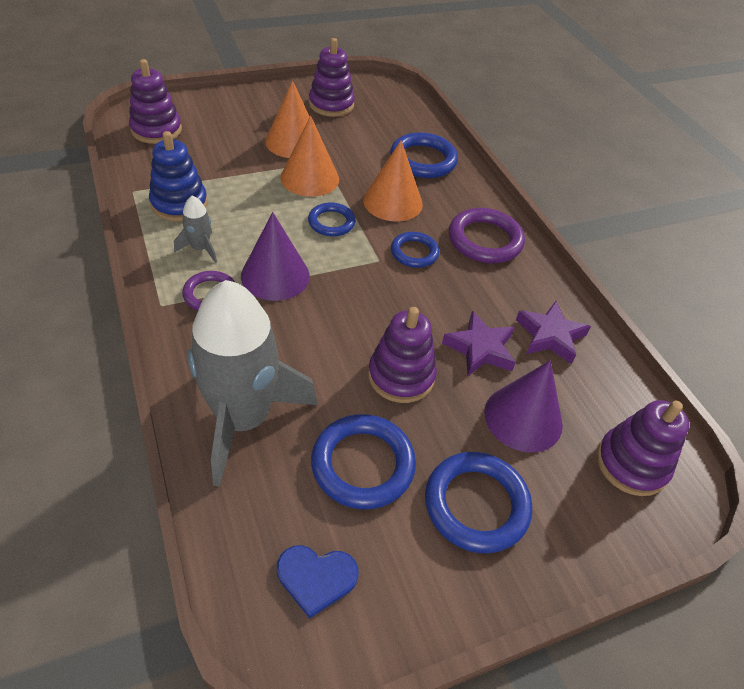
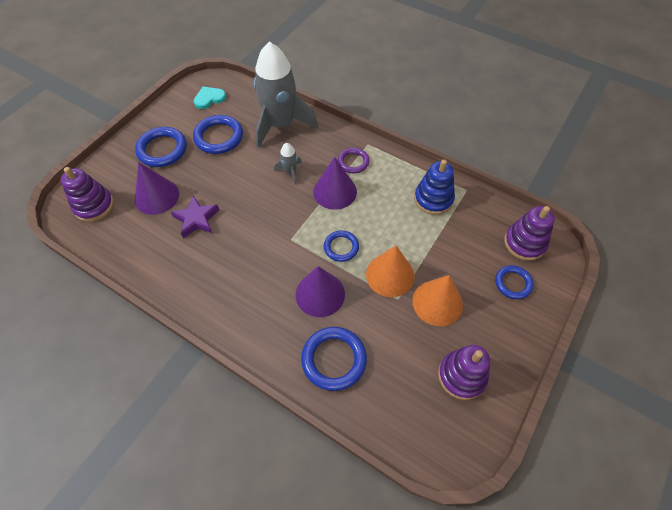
camera: 150 degrees right, 10 degrees up
(200, 248) = (387, 181): grey rocket -> grey rocket (290, 172)
(316, 578) = (209, 98): blue heart -> turquoise heart
(392, 202) = (320, 294): orange cone -> purple cone
(401, 376) = (228, 180): purple stacking toy -> none
(414, 252) = (274, 259): blue ring -> blue ring (513, 283)
(485, 240) = (236, 303): purple ring -> none
(550, 336) = (160, 253): purple star -> none

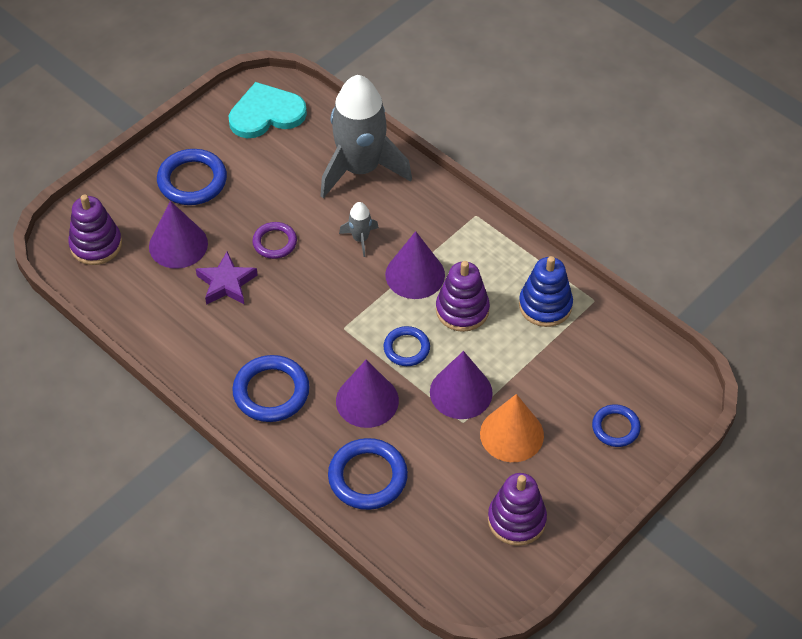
camera: 10 degrees right, 5 degrees down
(209, 98) = (266, 114): turquoise heart -> turquoise heart, size x1.67
(219, 137) = (271, 174): blue ring -> blue ring (271, 392)
(353, 162) = (449, 238): purple ring -> purple ring (275, 242)
(390, 275) = (461, 392): orange cone -> purple cone
(524, 243) = (649, 381): purple stacking toy -> purple stacking toy (462, 310)

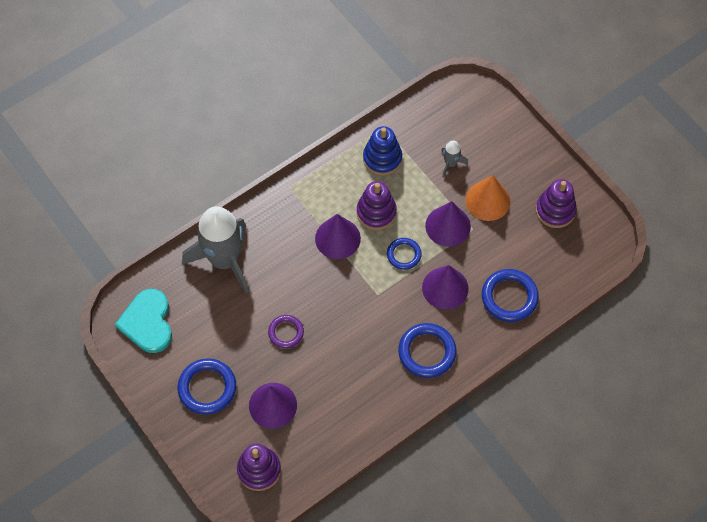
camera: 80 degrees left, 10 degrees up
(226, 283) = (319, 372): purple star -> none
(360, 239) = (295, 270): grey rocket -> grey rocket (450, 163)
(615, 428) = (492, 137): blue ring -> none

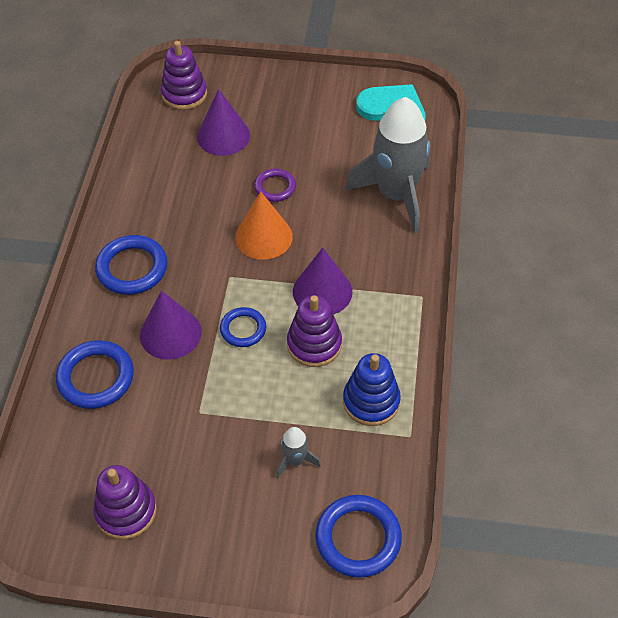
camera: 135 degrees right, 10 degrees down
(207, 388) = (289, 108): blue ring -> blue ring (358, 538)
(448, 226) = (228, 392): purple cone -> none
(487, 200) = (213, 455): orange cone -> orange cone (263, 237)

